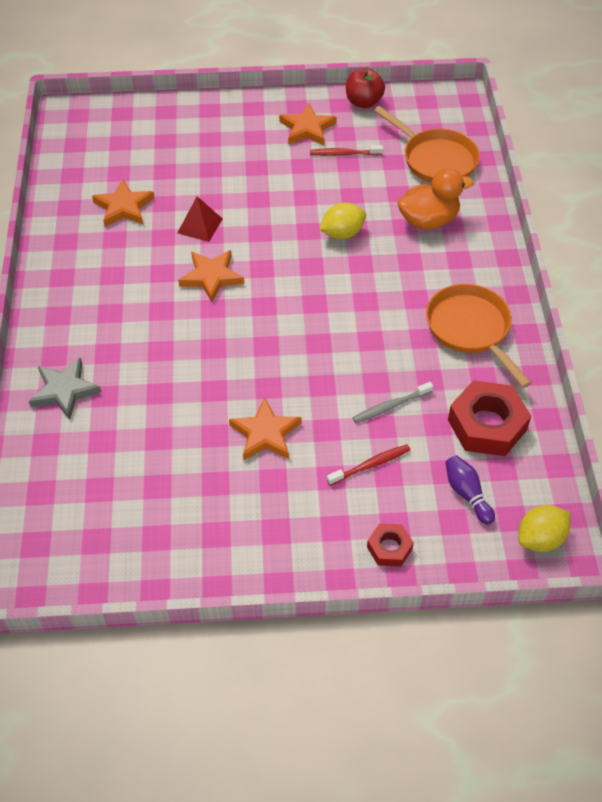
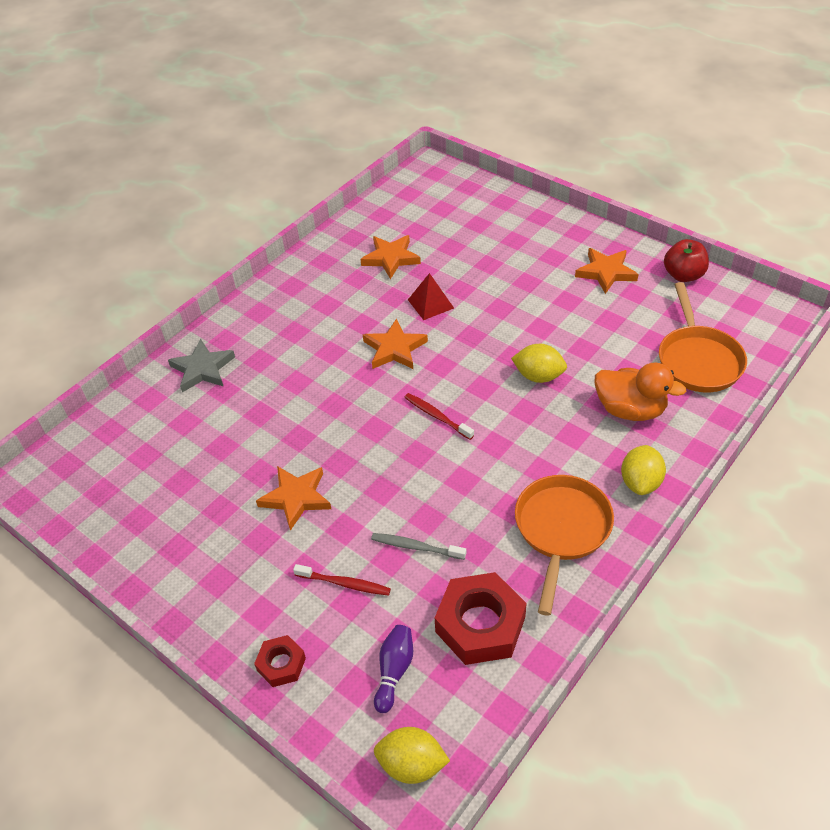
camera: 45 degrees right, 5 degrees down
(344, 154) = (615, 310): red toothbrush -> red toothbrush (437, 416)
(485, 266) = (640, 482): none -> yellow lemon

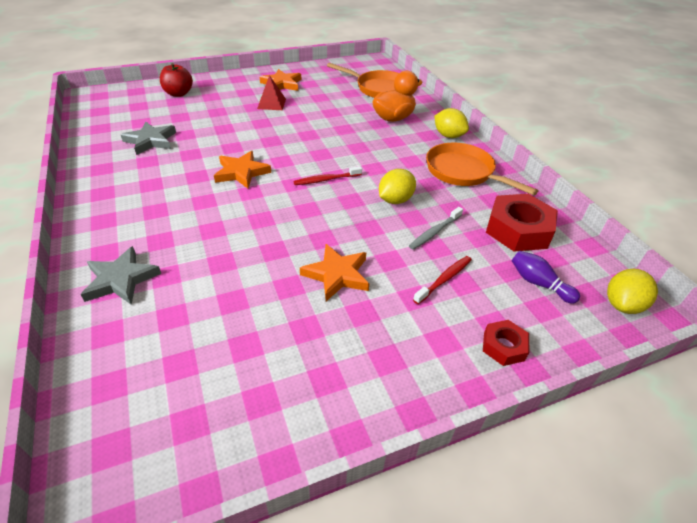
camera: 65 degrees left, 5 degrees down
(391, 258) = (151, 141): orange star -> grey star
(430, 304) = (220, 143): red pyramid -> red pyramid (271, 104)
(538, 376) = (335, 133): yellow lemon -> yellow lemon (395, 200)
(683, 275) = (315, 68): red apple -> red apple (178, 94)

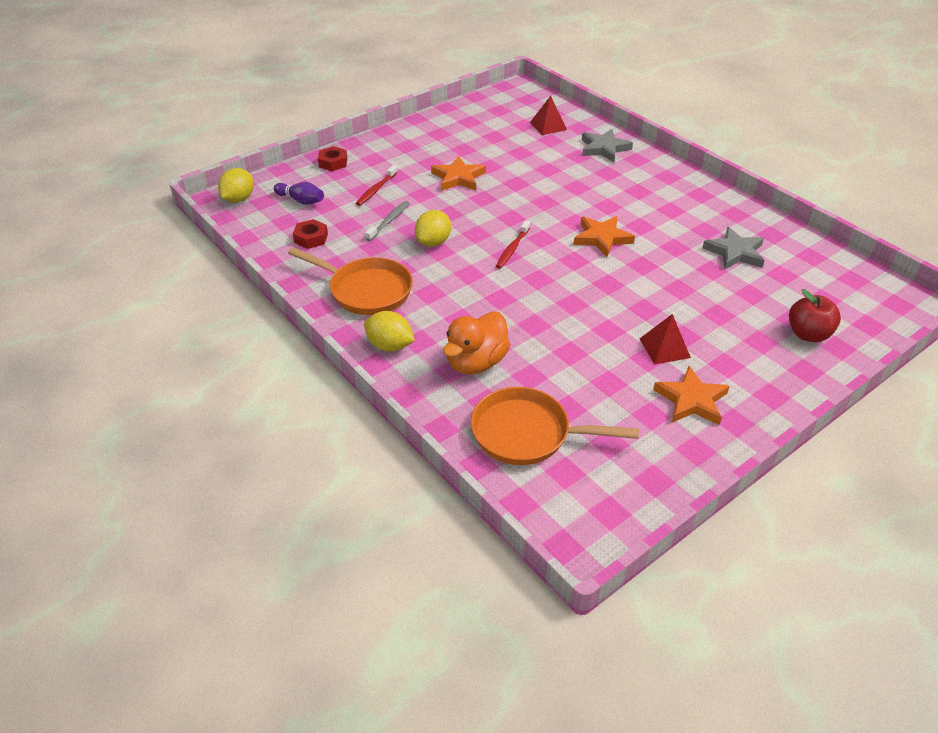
camera: 165 degrees right, 0 degrees up
(148, 349) = (548, 126): none -> red pyramid
(326, 180) = (512, 249): red toothbrush -> red toothbrush turned 150 degrees clockwise
(518, 230) = (311, 238): red nut -> red nut, size x0.53

